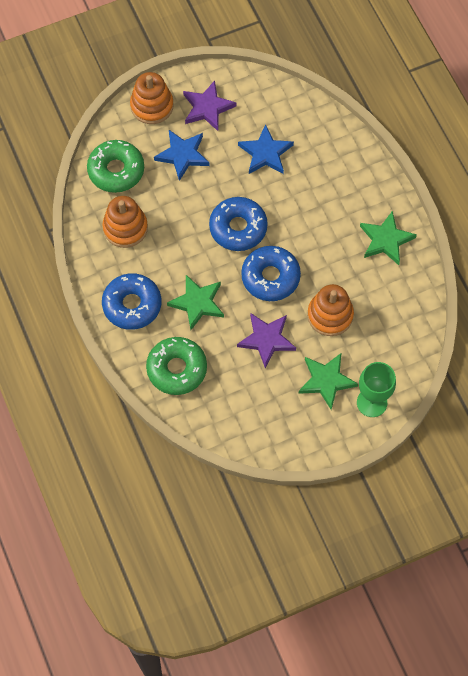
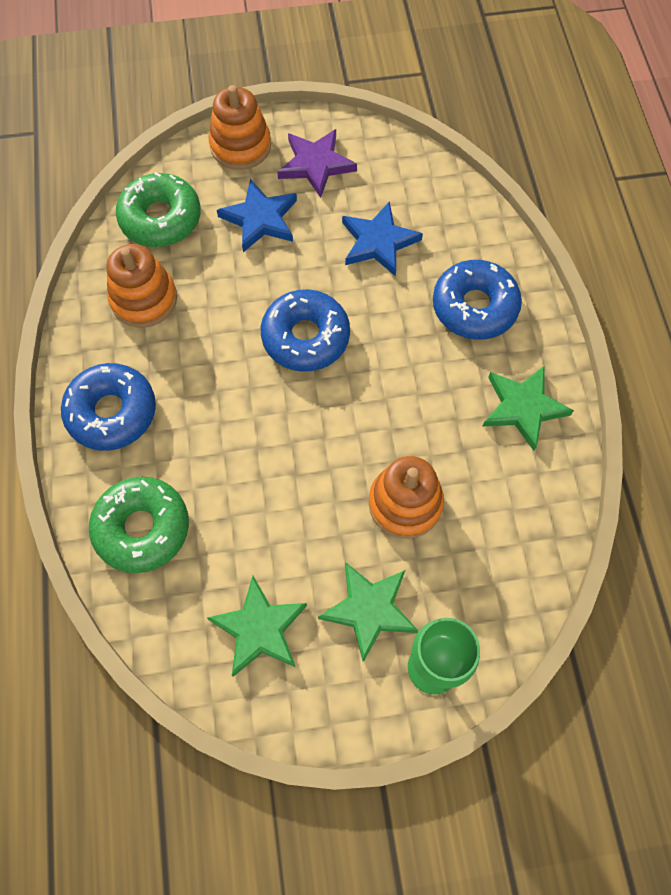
camera: 15 degrees right, 0 degrees up
(197, 303) = (209, 433): green star -> green star (259, 628)
(267, 340) = (295, 517): purple star -> none
(270, 277) = (331, 421): blue donut -> blue donut (474, 307)

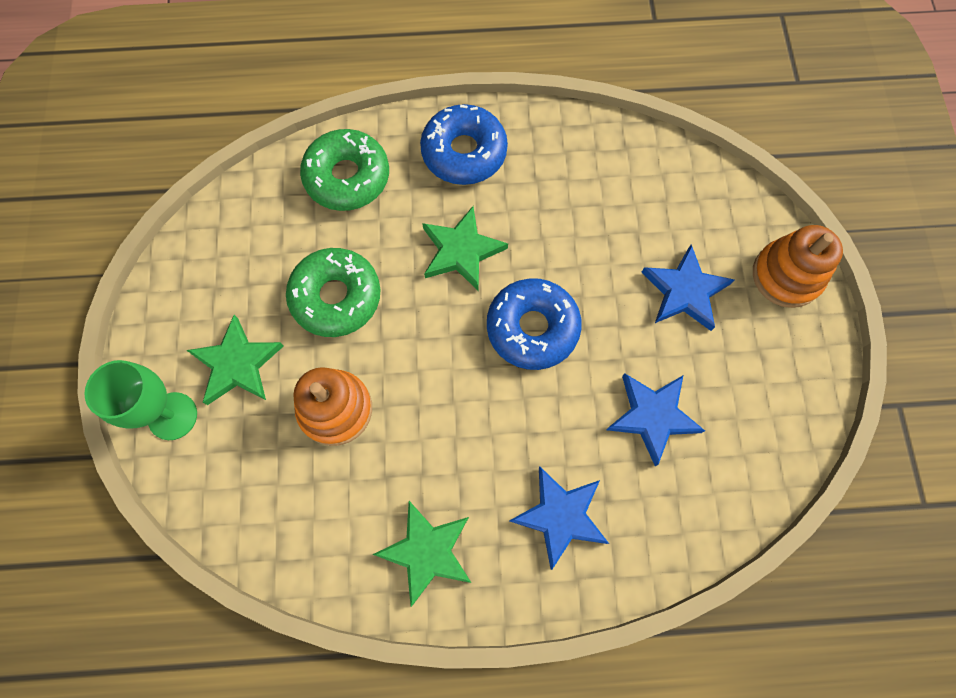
camera: 95 degrees right, 5 degrees up
(144, 299) = (586, 179): orange stacking toy -> none
(161, 218) = (685, 194): green donut -> green donut (336, 297)
(259, 628) = (239, 269): green star -> green star (461, 251)
(316, 164) = (762, 356): purple star -> none
(474, 307) = (560, 516): blue donut -> blue star

